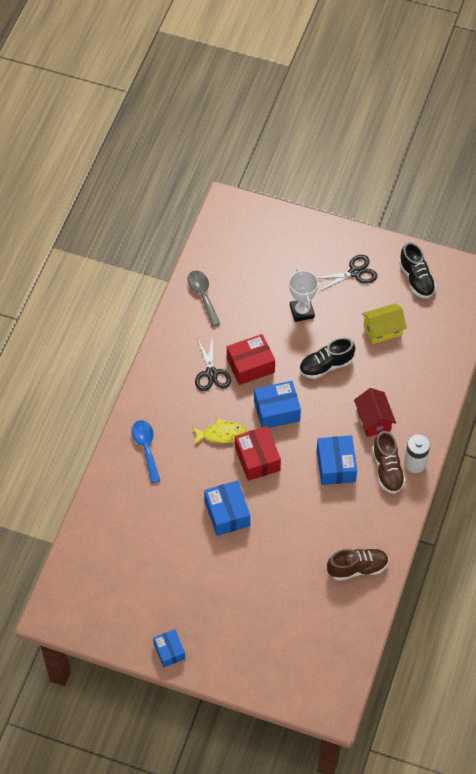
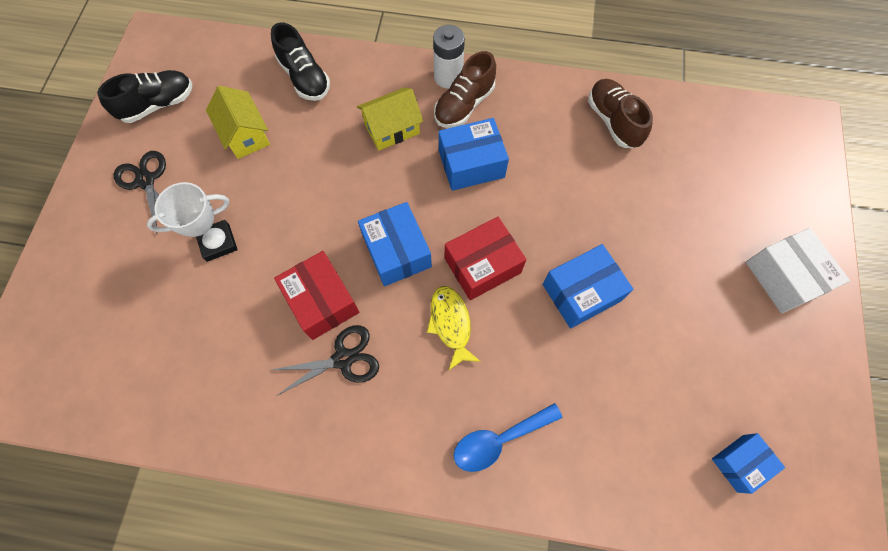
camera: 100 degrees left, 10 degrees up
(169, 651) = (820, 334): blue box -> blue box (740, 463)
(202, 295) = (190, 401): grey spoon -> none
(212, 643) = (783, 277): none -> white box
(326, 365) = (311, 197): black shoe -> black shoe (304, 78)
(373, 420) = (392, 129): red house -> yellow house
(387, 470) = (464, 105): brown shoe -> brown shoe turned 150 degrees clockwise

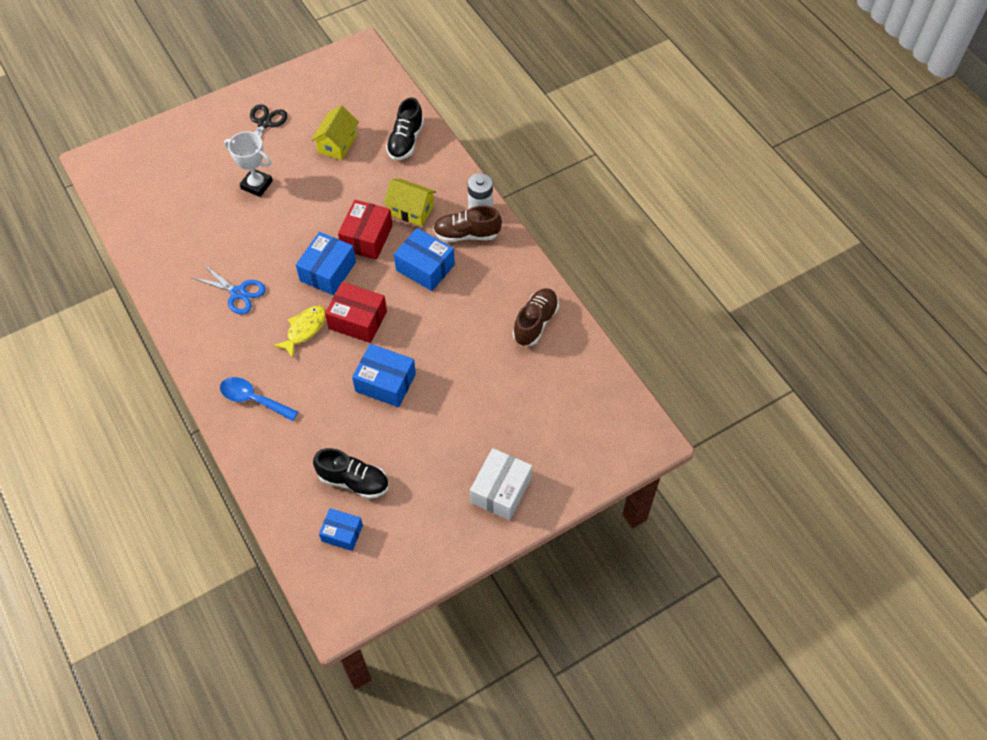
camera: 50 degrees right, 10 degrees down
(158, 104) = (318, 89): black shoe -> black shoe (354, 481)
(322, 301) = (264, 258): red box -> red box (367, 238)
(343, 359) = (238, 293): black scissors -> blue scissors

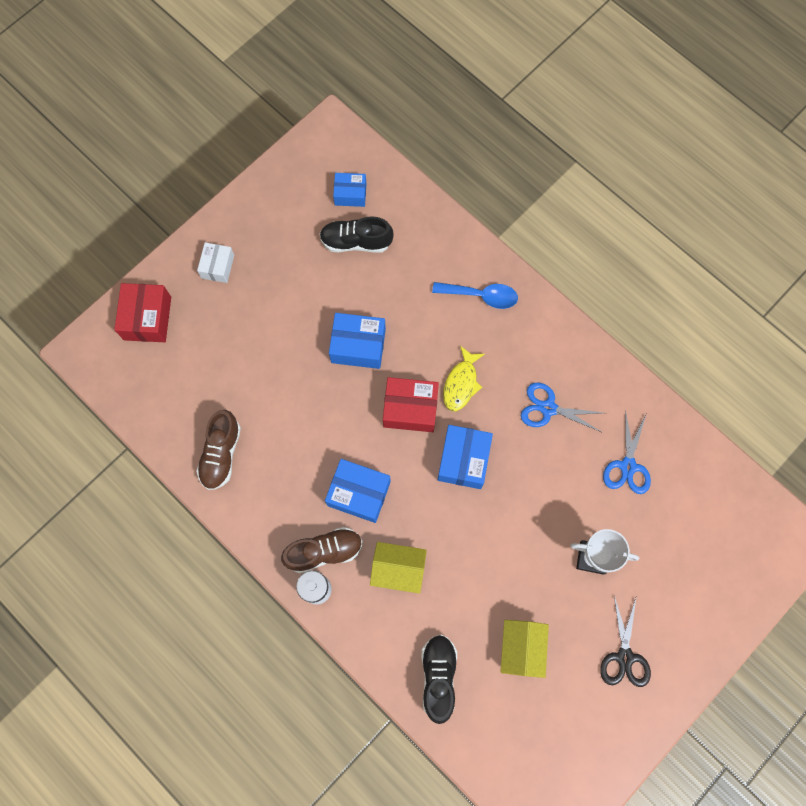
camera: 165 degrees right, 15 degrees up
(195, 237) = (627, 466): none -> blue scissors
(367, 238) = (436, 516): red box -> red box (147, 318)
(500, 490) = (218, 266): white box -> white box, size x0.64

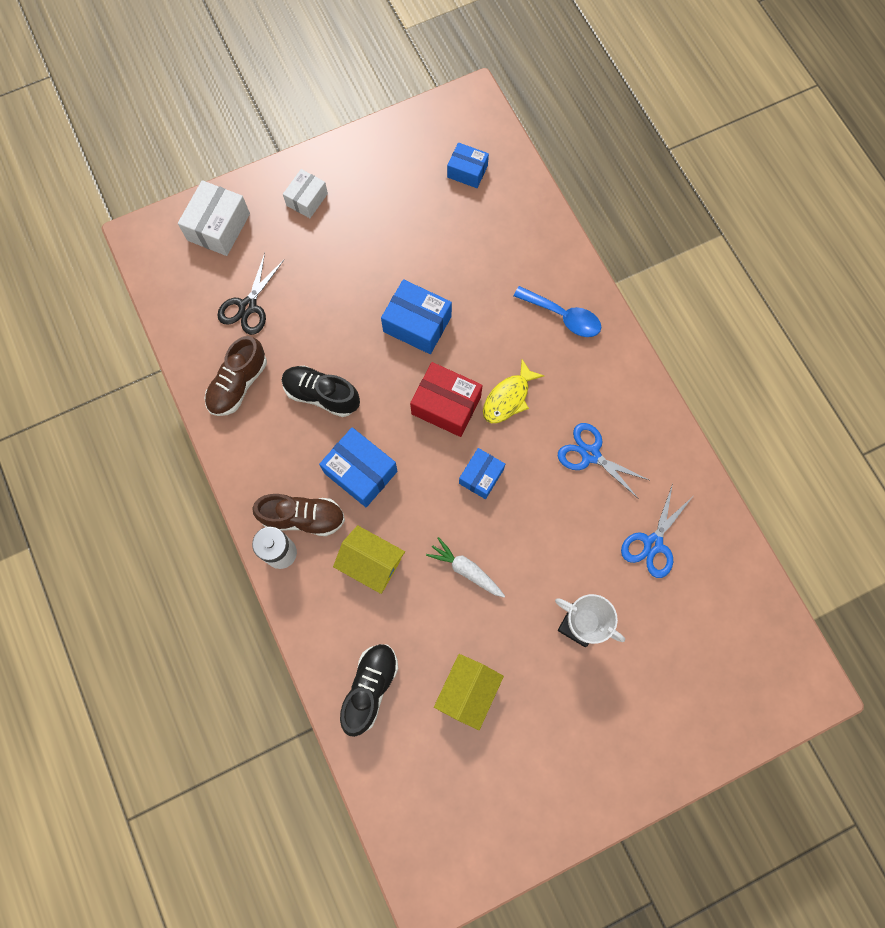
camera: 20 degrees right, 0 degrees up
(147, 318) = (218, 227): red box -> white box
(356, 242) = (455, 220): black shoe -> black shoe (321, 395)
(463, 460) = (481, 476): blue box -> blue box, size x0.64
(481, 545) = (466, 570): none -> white carrot
(624, 657) = (574, 742): black scissors -> black scissors (248, 306)

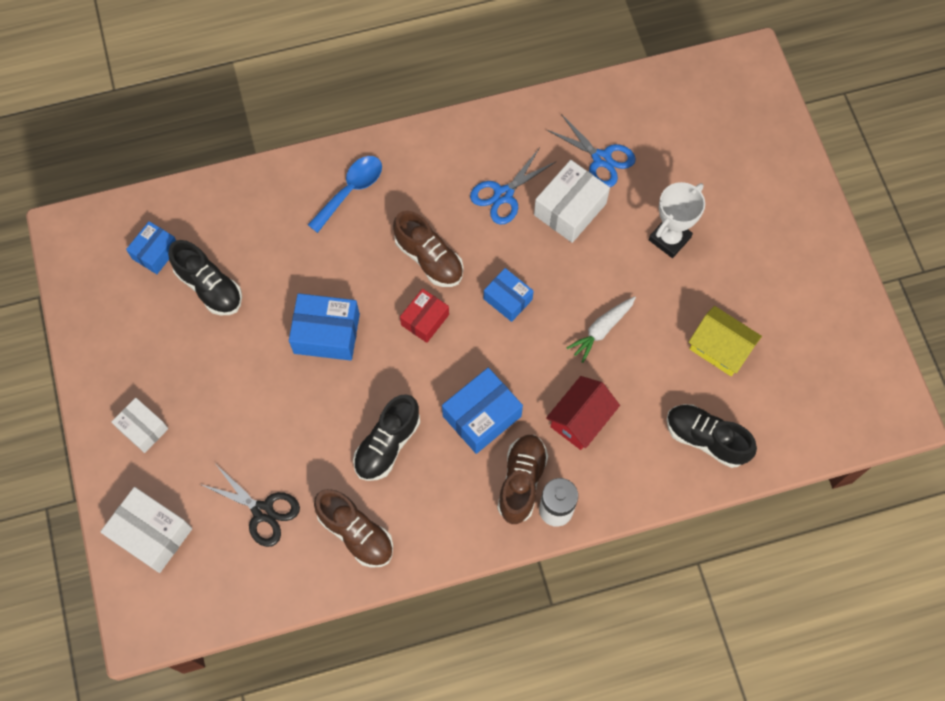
camera: 80 degrees left, 5 degrees down
(371, 563) = (580, 419): yellow house -> red house
(417, 324) = (326, 333): blue box -> blue box turned 60 degrees clockwise
(443, 220) = (209, 287): none -> black shoe
(446, 405) = (425, 320): red box -> red box, size x0.64
(508, 398) = (429, 258): yellow fish -> brown shoe
(589, 520) = (570, 209): none -> white box

